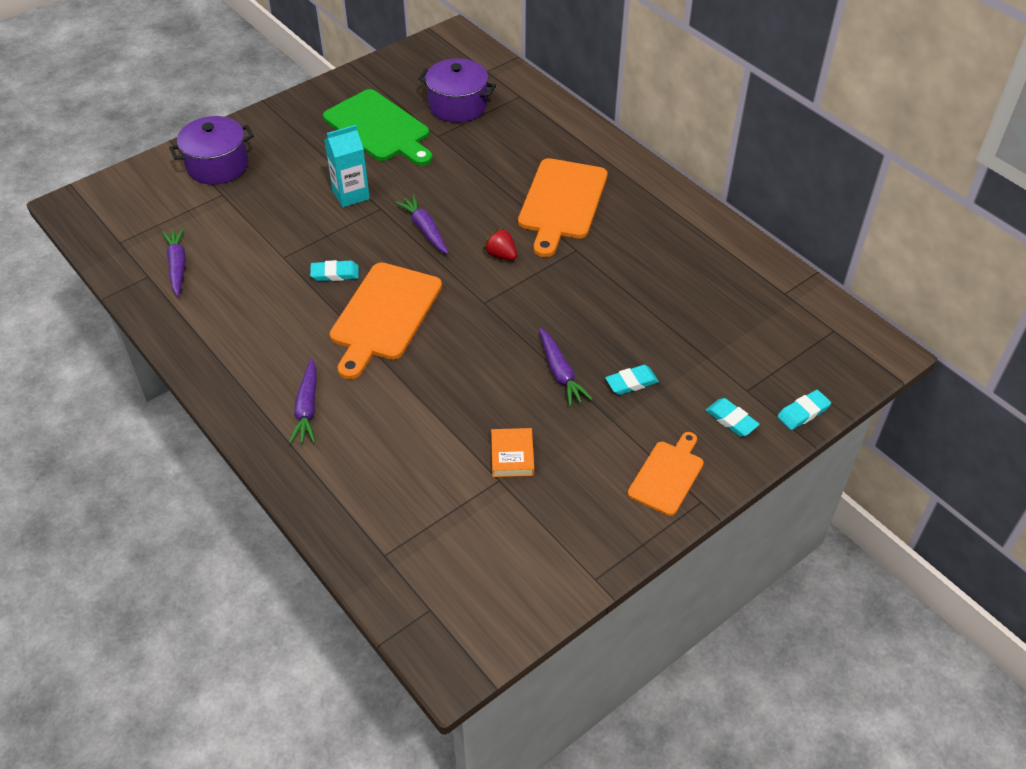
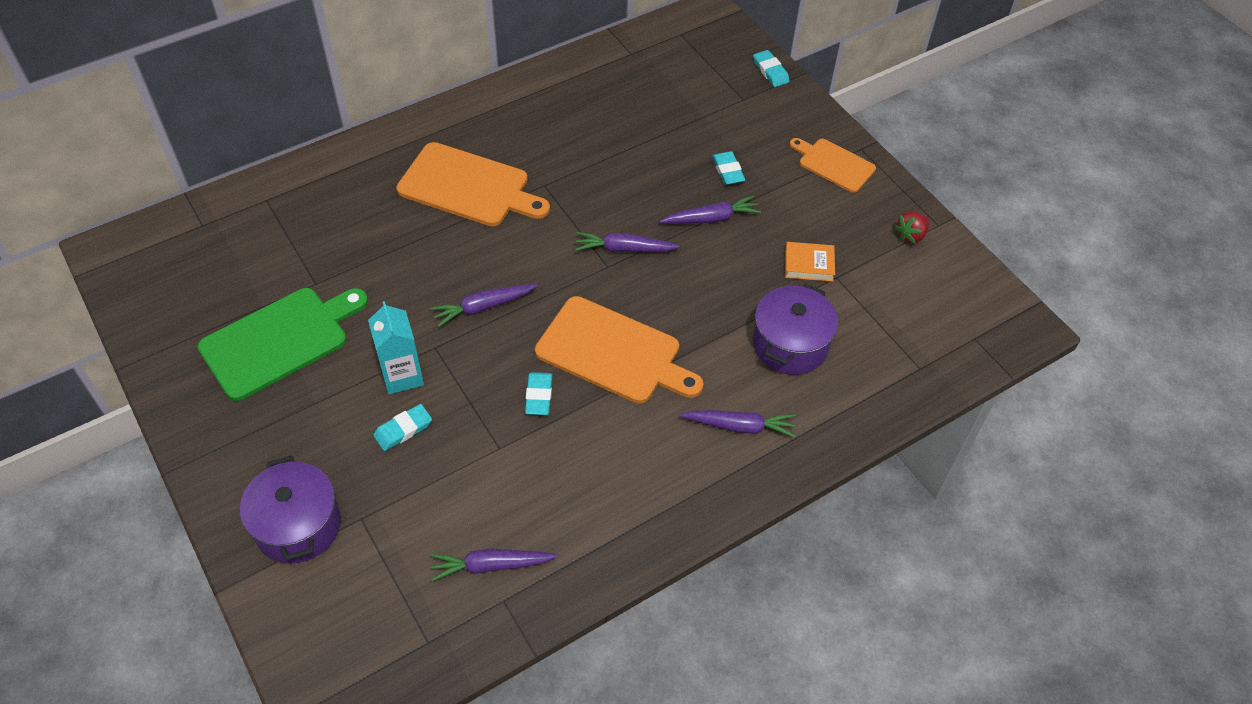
camera: 85 degrees left, 5 degrees up
(457, 106) = (263, 259): purple pot -> purple pot (790, 345)
(501, 255) = (539, 245): red strawberry -> red strawberry (910, 235)
(507, 312) = (624, 249): none -> purple carrot
(731, 420) = (776, 115): turquoise eraser -> turquoise eraser (403, 429)

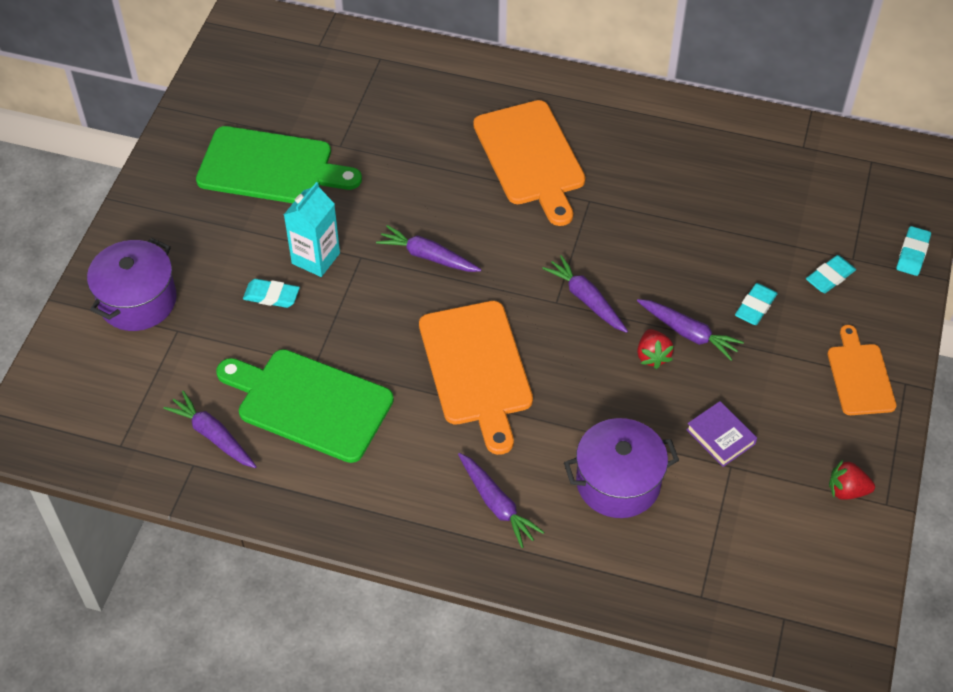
camera: 50 degrees right, 0 degrees up
(531, 478) = (309, 403): none -> green cutting board
(539, 396) = (385, 352): turquoise eraser -> turquoise eraser (830, 277)
(709, 250) = (652, 356): none -> red strawberry
(809, 265) = (720, 436): orange book -> purple book

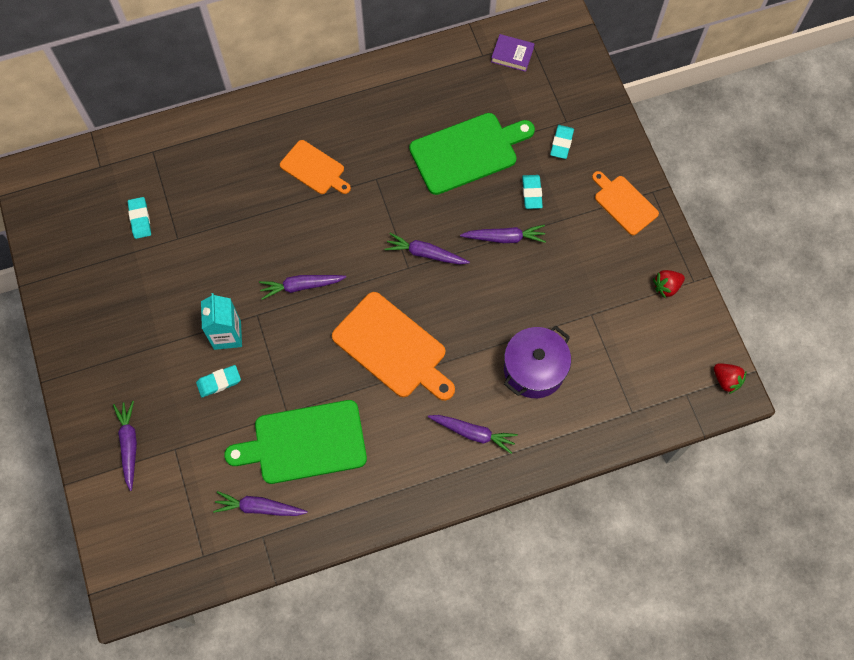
camera: 35 degrees left, 15 degrees up
(138, 301) = (129, 445): purple pot -> purple carrot
(271, 167) = (141, 285): green cutting board -> green cutting board (467, 152)
(530, 157) = (314, 169): orange cutting board -> orange cutting board, size x0.60
(652, 356) = (494, 268): red strawberry -> red strawberry (726, 380)
(720, 436) = (572, 298): purple book -> purple book (512, 55)
(912, 253) = (598, 96): turquoise eraser -> turquoise eraser (140, 219)

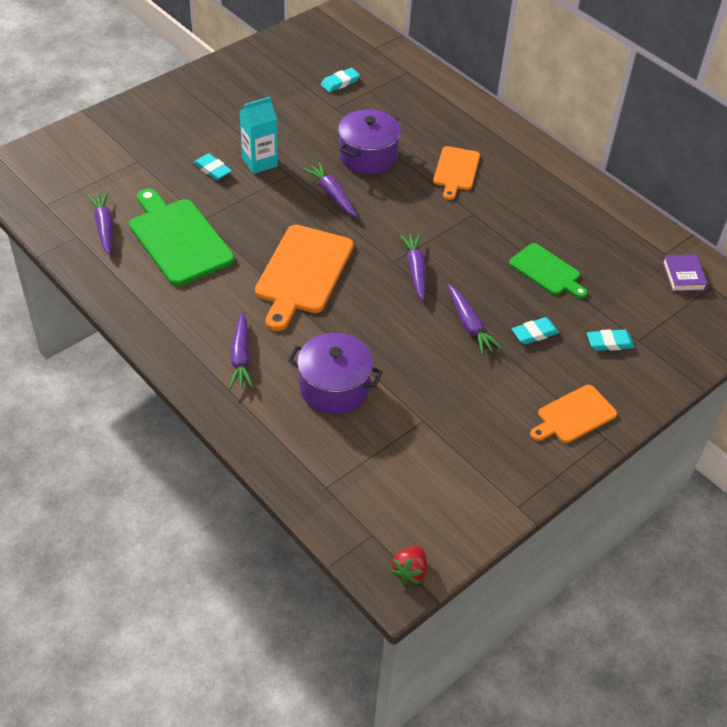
camera: 65 degrees right, 20 degrees down
(129, 445) = (131, 134): purple carrot -> none
(261, 236) = (367, 156): none -> purple pot
(467, 152) = (547, 271): green cutting board -> green cutting board, size x0.60
(624, 203) = (574, 415): orange cutting board -> orange cutting board turned 150 degrees counterclockwise
(666, 287) = (495, 481): red strawberry -> none

